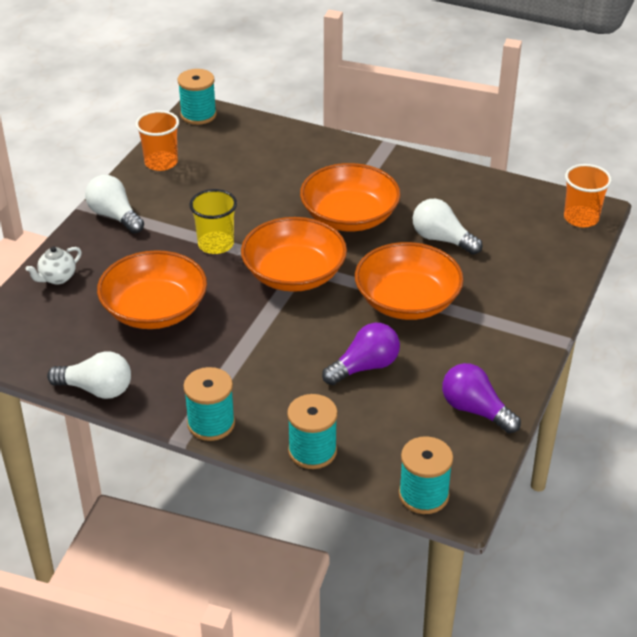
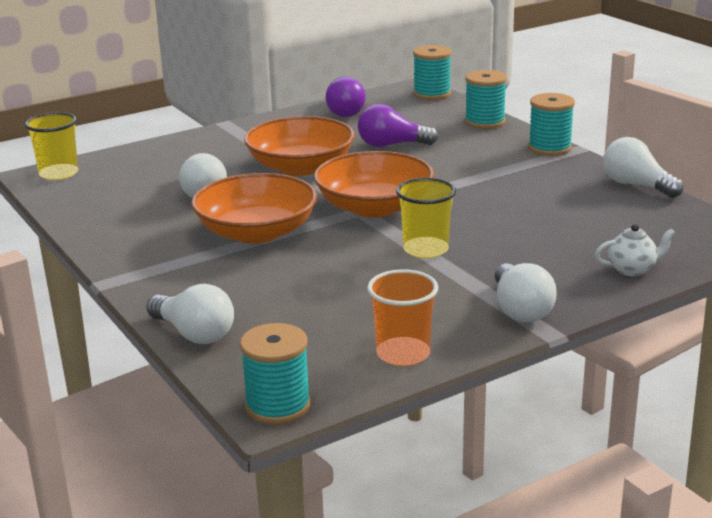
camera: 145 degrees left, 15 degrees down
(155, 310) = (540, 218): orange bowl -> none
(289, 134) = (194, 334): none -> white light bulb
(581, 218) = (59, 173): orange cup -> yellow cup

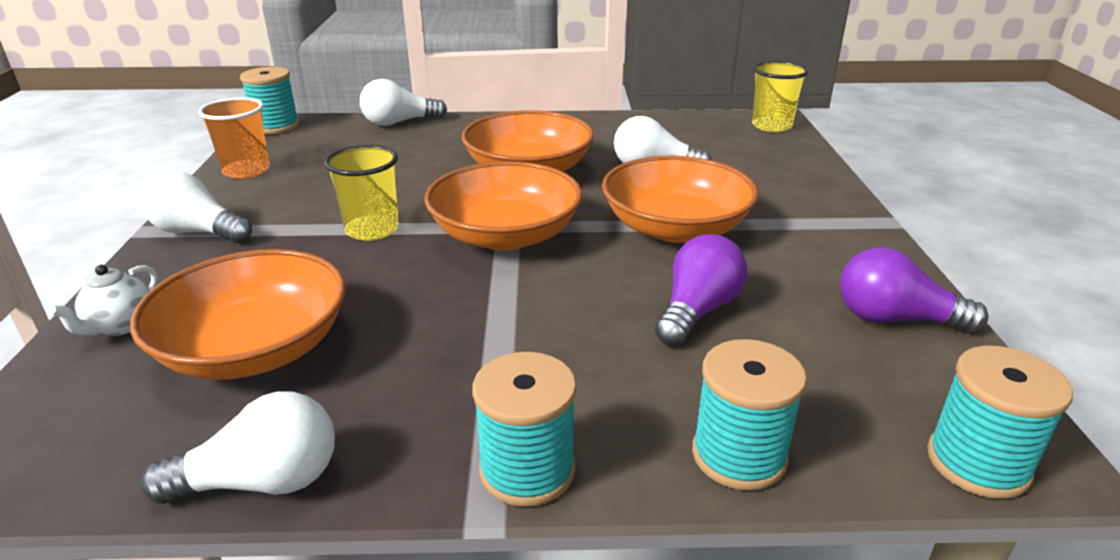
camera: 120 degrees right, 5 degrees up
(582, 224) = (255, 349): none -> orange bowl

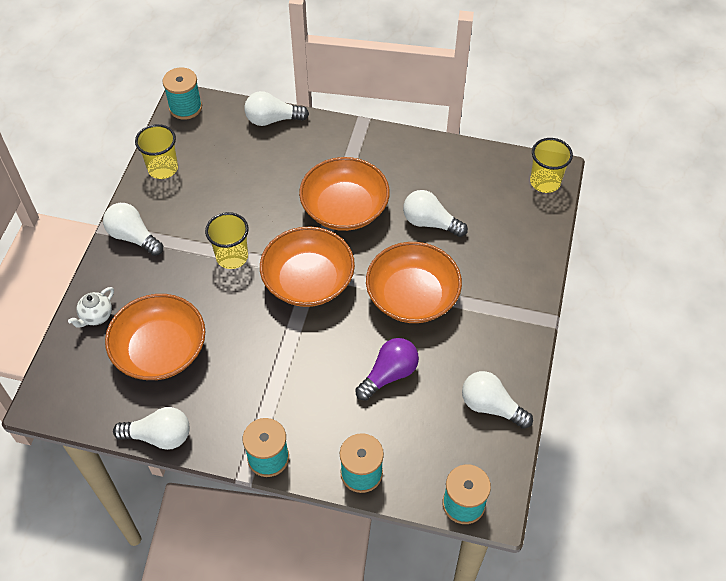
camera: 15 degrees right, 25 degrees up
(246, 171) = (163, 168): orange cup -> yellow cup
(894, 319) = (491, 406): purple light bulb -> white light bulb

